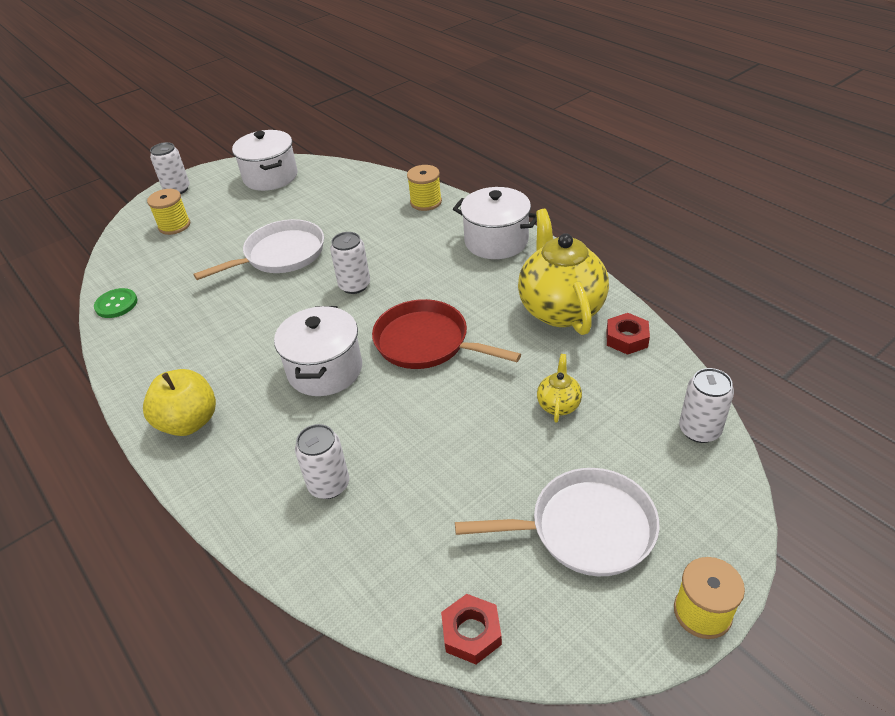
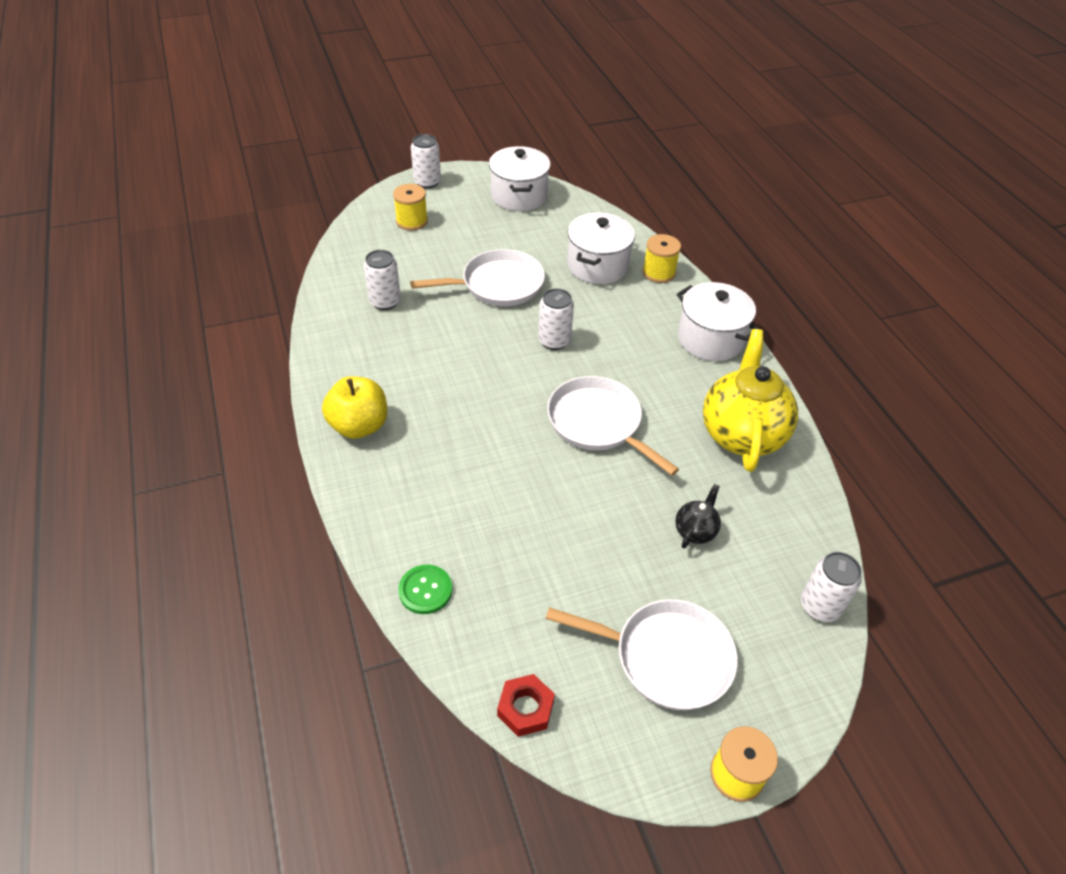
camera: 15 degrees right, 5 degrees up
(116, 304) = (334, 287): green button -> green button (425, 590)
(325, 370) = (494, 418): white pot -> white pot (597, 266)
(329, 485) = (457, 529): white can -> white can (385, 301)
(426, 342) = (598, 423): red pan -> white pan
(558, 405) = (695, 531): yellow teapot -> black teapot
(626, 338) = (793, 488): red nut -> none

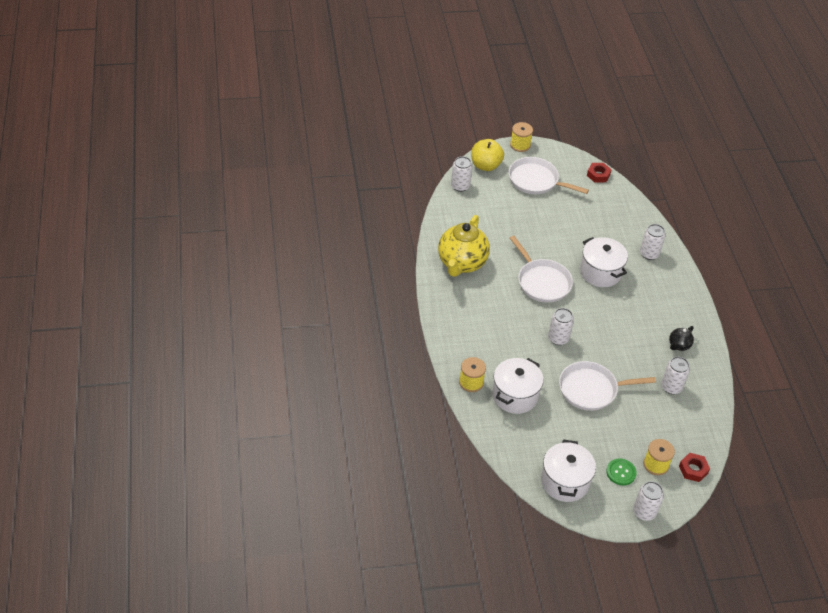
camera: 170 degrees left, 0 degrees up
(359, 426) = (679, 302): yellow apple -> yellow apple (485, 165)
(366, 222) = (693, 469): none -> red nut
(408, 511) = (649, 254): none -> white can
(425, 590) = (639, 220): green button -> green button (621, 472)
(695, 531) = (506, 223): black teapot -> black teapot (679, 345)
(710, 339) = (455, 324): white pot -> white pot (600, 272)

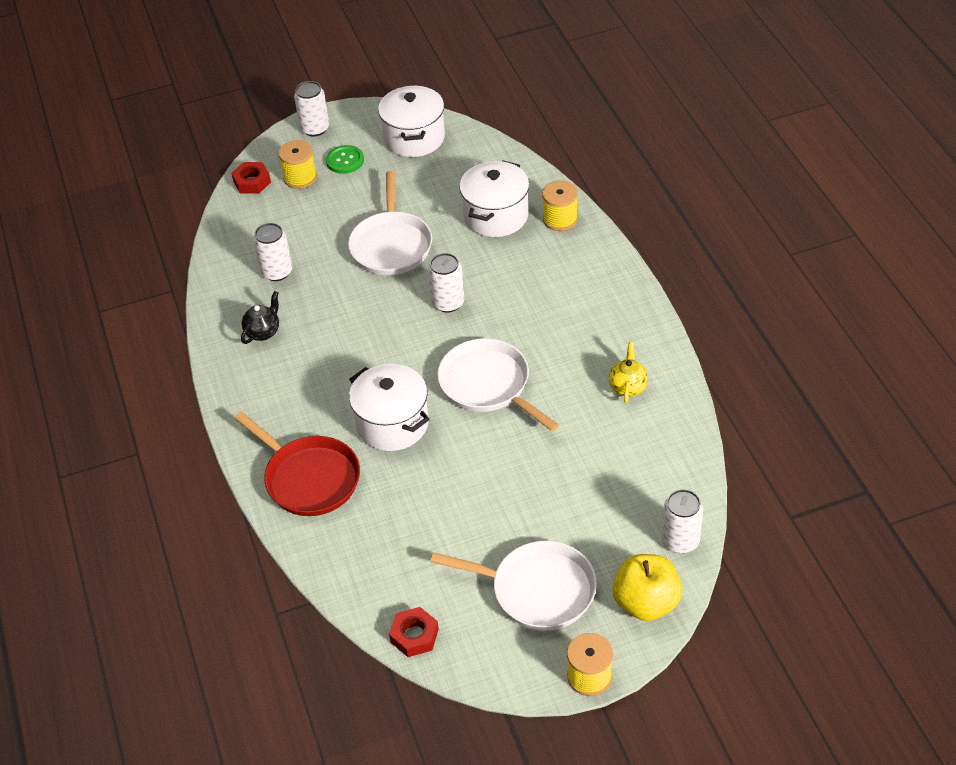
camera: 175 degrees right, 0 degrees up
(461, 263) = (628, 387): yellow teapot -> yellow teapot, size x0.44
(591, 389) = (391, 245): white pan -> white pan turned 105 degrees clockwise
(649, 254) = (309, 478): white can -> red pan

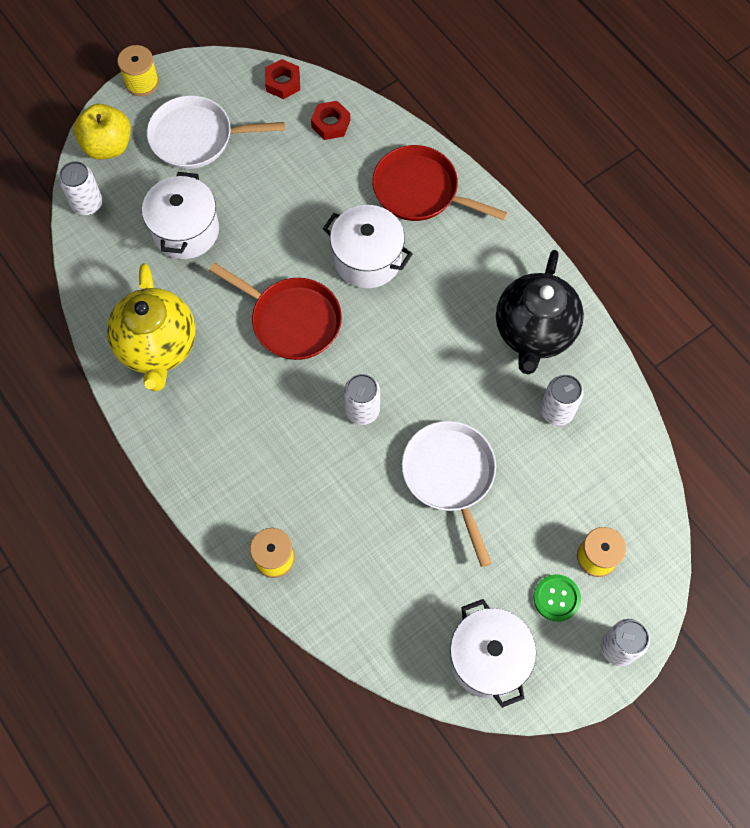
camera: 160 degrees right, 20 degrees up
(252, 182) = (649, 537): red nut -> red nut (330, 124)
(263, 332) = (534, 332): black teapot -> black teapot, size x2.25
(488, 385) = (292, 320): white pan -> red pan
(496, 216) = (348, 546): white pot -> white pot (185, 230)
(628, 387) = (158, 347): yellow teapot -> yellow teapot, size x2.25

